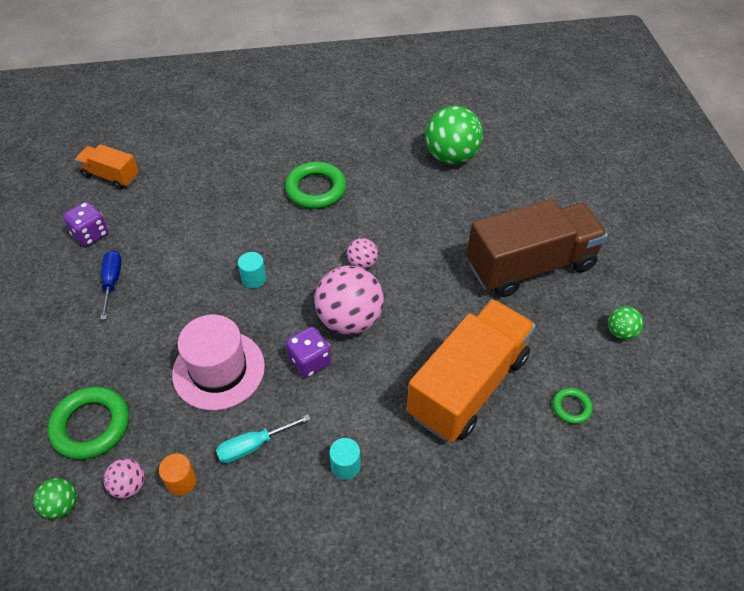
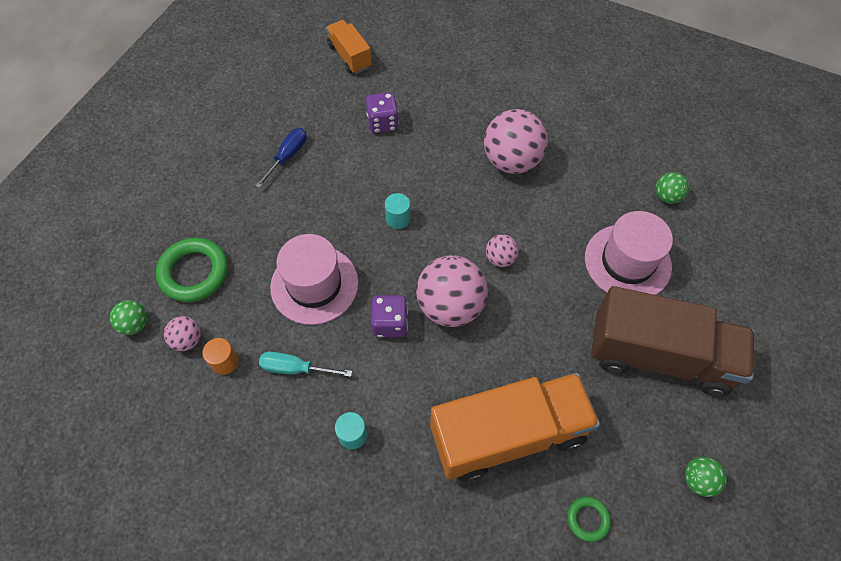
camera: 35 degrees right, 10 degrees up
(91, 234) = (299, 103): purple dice -> purple dice (383, 123)
(316, 189) = (511, 161): green ring -> pink ball
(451, 157) = (666, 196): green ball -> green ball, size x0.49
(459, 215) = (627, 262): none -> pink hat

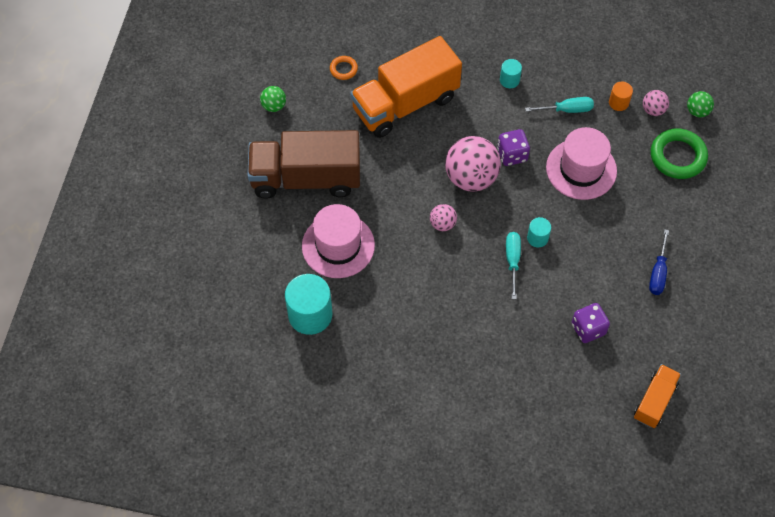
camera: 165 degrees right, 0 degrees up
(349, 56) = (654, 401): orange truck -> orange truck turned 105 degrees counterclockwise
(434, 201) = (512, 261): none -> turquoise screwdriver
(511, 161) = (456, 317): pink ball -> none
(587, 519) = (343, 69): green ring -> orange ring
(666, 196) = (310, 315): green ball -> turquoise cylinder

